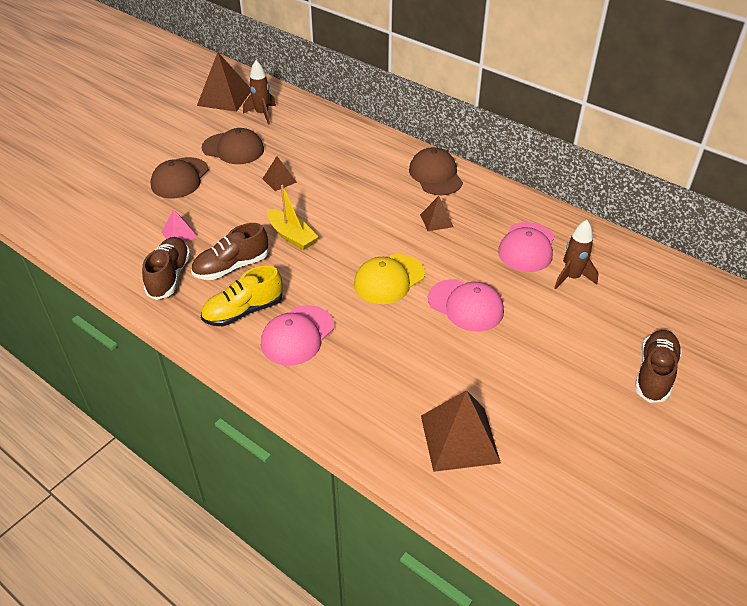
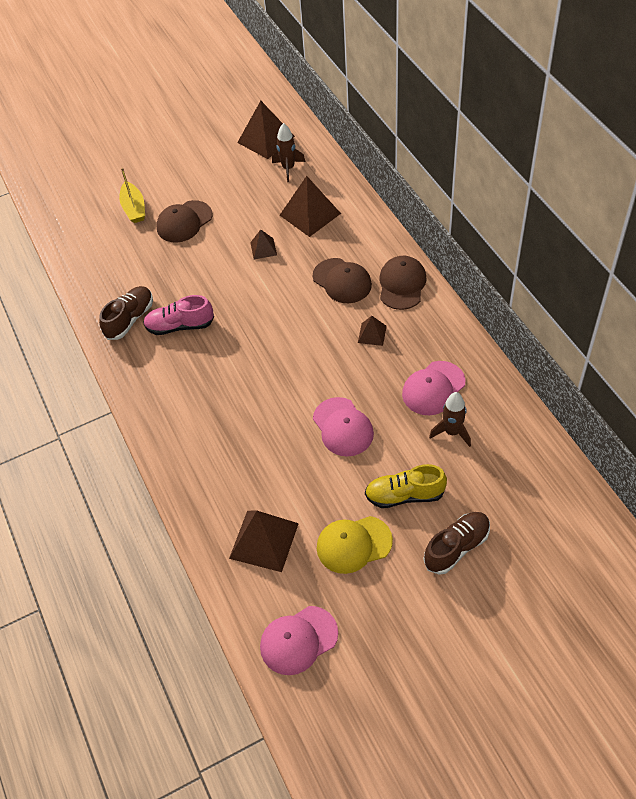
camera: 30 degrees right, 10 degrees up
(179, 234) = (156, 280): pink pyramid -> none
(231, 267) = (180, 326): brown shoe -> pink shoe
(233, 149) = (243, 202): brown cap -> brown cap (342, 281)
(243, 311) = (168, 371): yellow shoe -> yellow shoe (404, 495)
(291, 236) = (242, 310): yellow boat -> yellow boat (134, 208)
(297, 335) = (196, 407): pink cap -> pink cap (298, 640)
(308, 143) = (310, 214): none -> brown pyramid
(389, 279) = (296, 380): yellow cap -> yellow cap (353, 544)

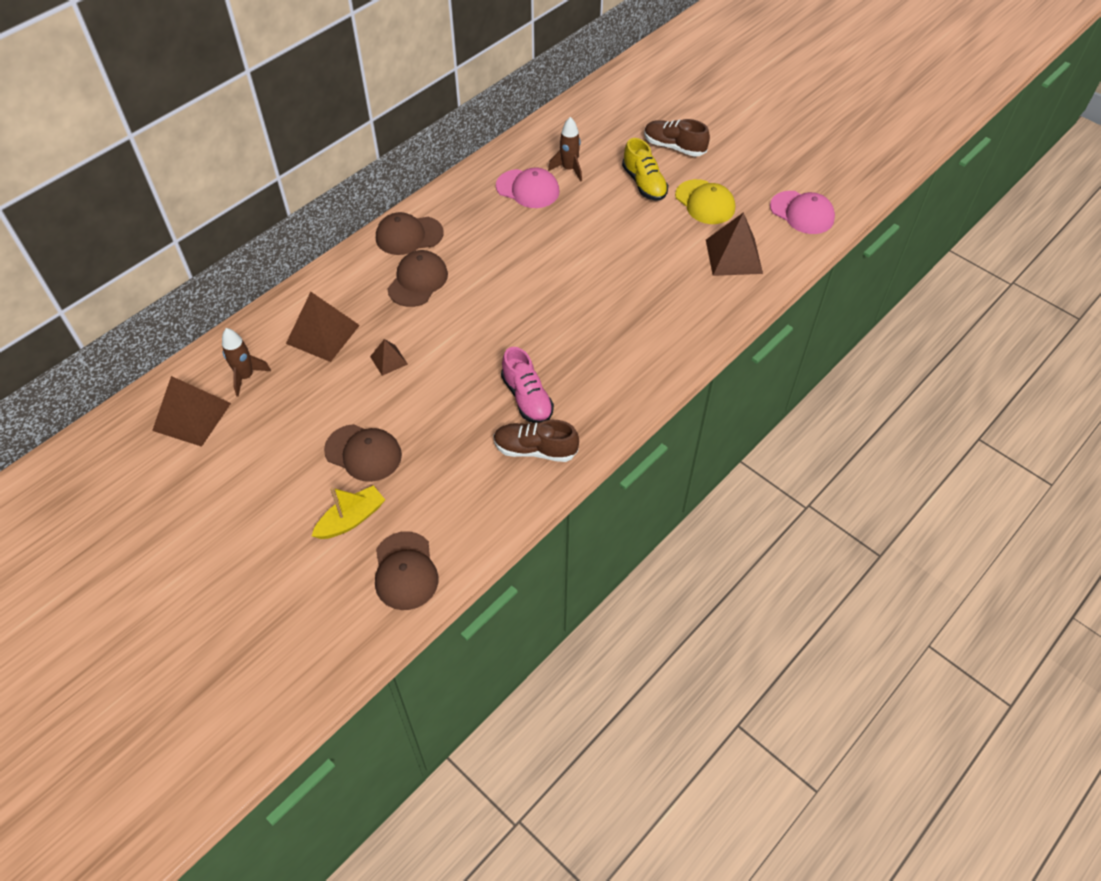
camera: 115 degrees left, 0 degrees up
(78, 229) = (405, 571): none -> brown cap
(343, 427) = (596, 236): pink cap -> none
(372, 334) = (481, 242): brown pyramid -> none

